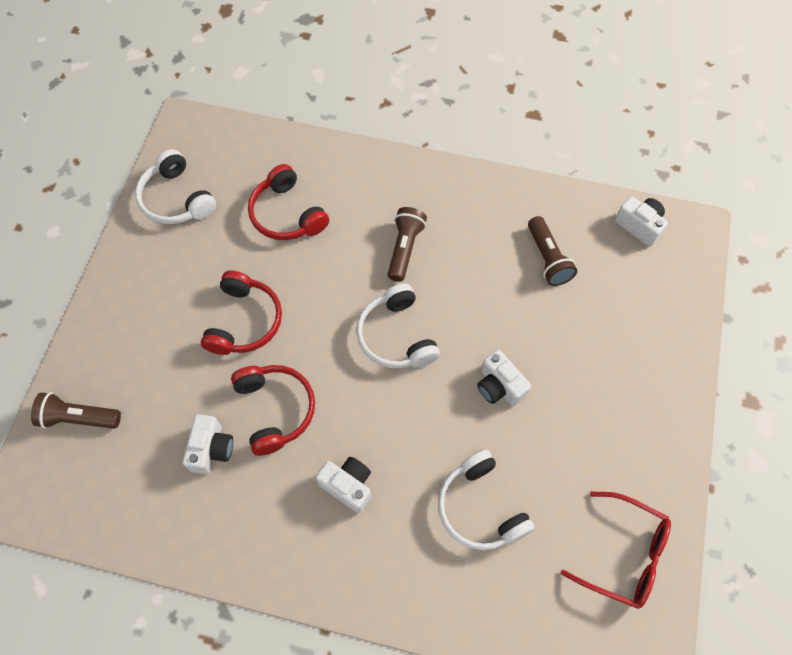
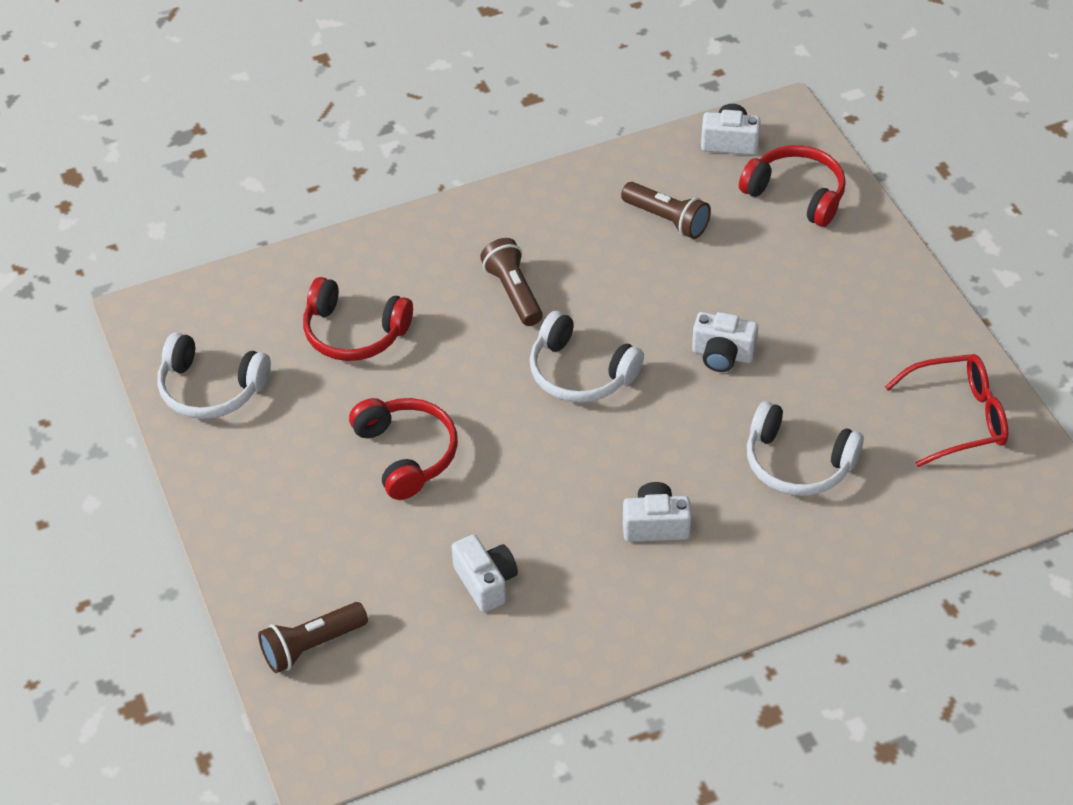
camera: 35 degrees left, 15 degrees down
(275, 410) = (518, 508): red headphones -> red headphones (796, 194)

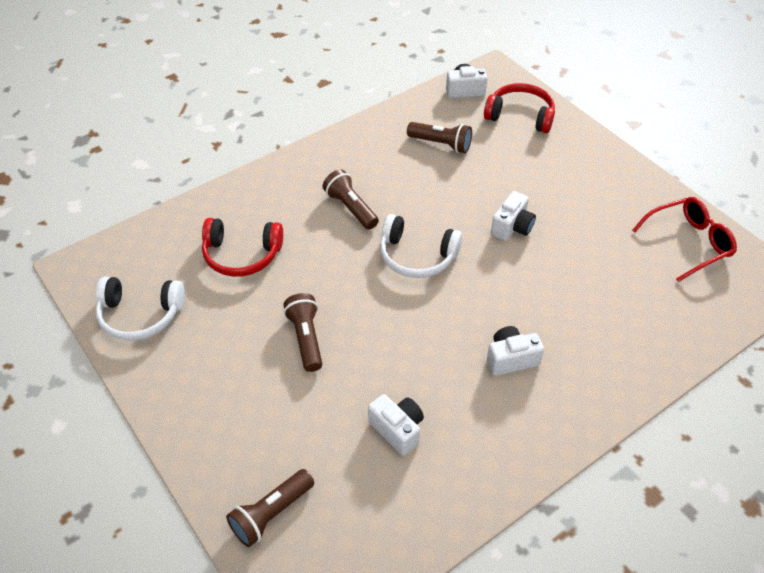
camera: 15 degrees left, 0 degrees up
(406, 454) = (306, 338): red headphones -> brown flashlight
(722, 355) = (512, 227): white camera -> white camera turned 60 degrees counterclockwise
(797, 463) = (594, 294): white headphones -> none

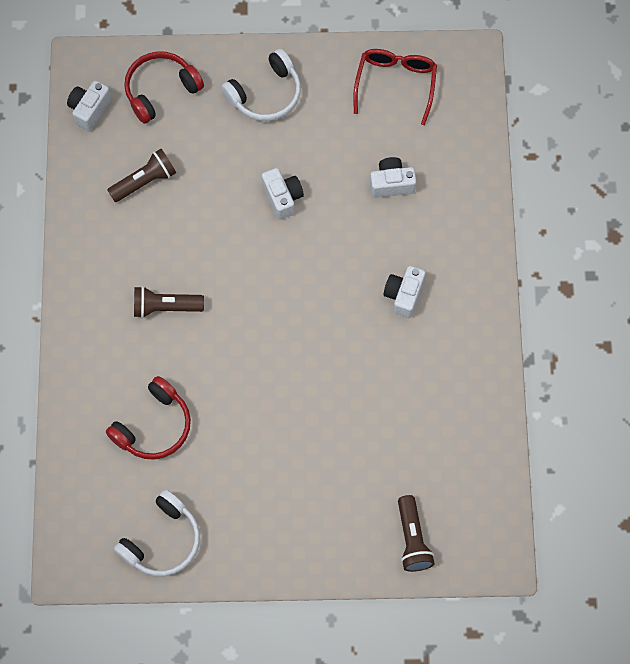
camera: 55 degrees left, 20 degrees up
(306, 338) = (279, 427): brown flashlight -> none
(397, 429) = (406, 414): white camera -> white camera (391, 184)
(417, 256) = (258, 291): white headphones -> white headphones (265, 94)

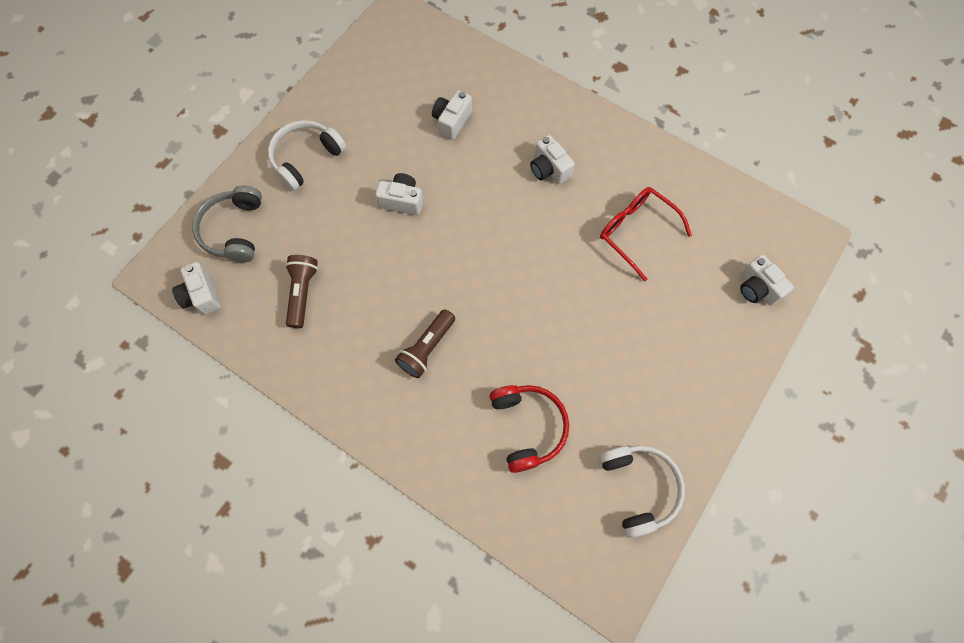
camera: 55 degrees left, 0 degrees up
(160, 90) = (234, 230): red headphones -> grey headphones
(265, 94) = (306, 158): white headphones -> white headphones turned 135 degrees counterclockwise
(395, 83) = (374, 69): red glasses -> red glasses (636, 232)
(412, 539) = (757, 288): brown flashlight -> white camera

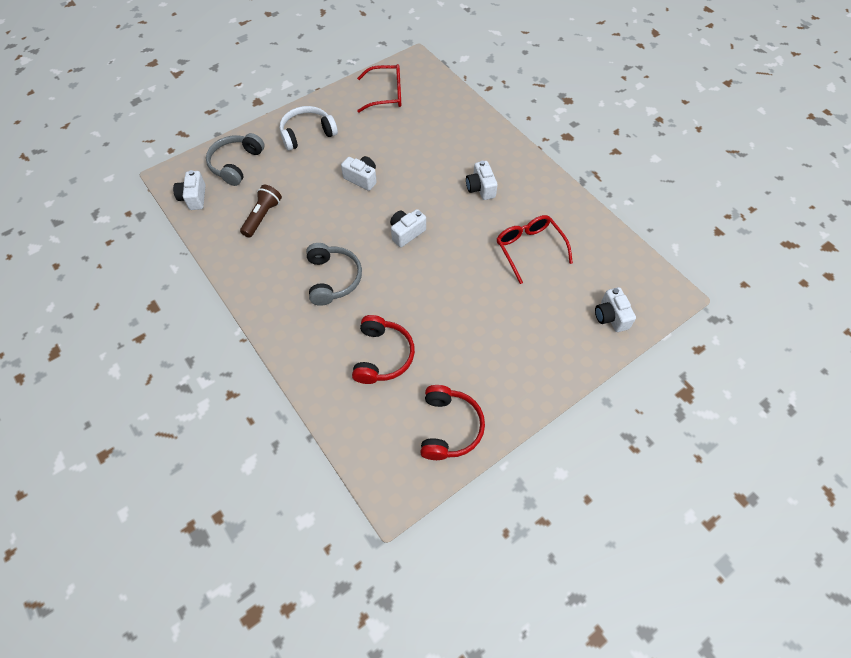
camera: 20 degrees right, 10 degrees down
(381, 72) = (386, 94): none -> red glasses
(427, 348) = (333, 279): brown flashlight -> grey headphones
(452, 121) = (422, 138): white camera -> white camera (406, 233)
(639, 488) = (449, 427): white headphones -> red headphones

